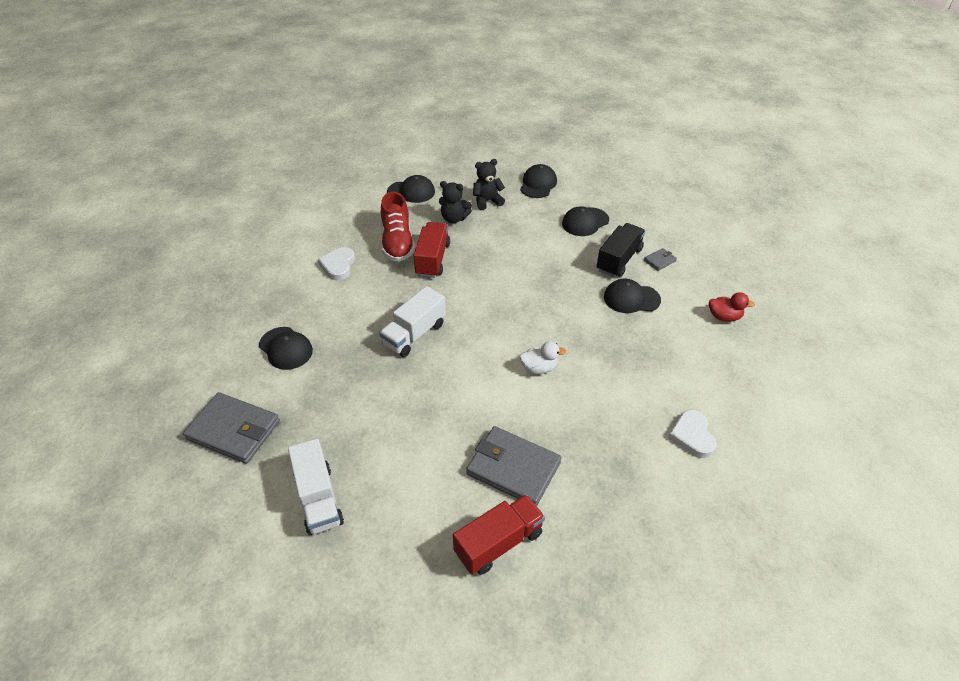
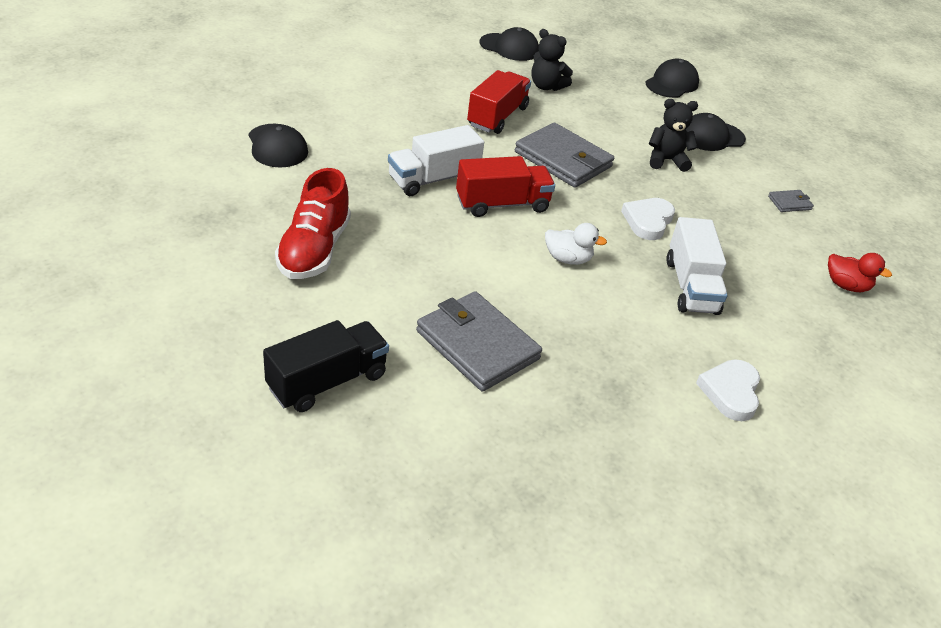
camera: 15 degrees right, 5 degrees down
(234, 430) = (175, 201): grey wallet -> grey wallet (563, 159)
(318, 498) = (230, 294): white truck -> white truck (691, 286)
(338, 266) = (382, 90): white heart -> white heart (648, 221)
(397, 243) = (464, 89): red shoe -> red shoe (314, 250)
(487, 201) = (597, 82): black teddy bear -> black teddy bear (666, 160)
(499, 543) = (416, 410): red truck -> red truck (502, 204)
(619, 260) = (734, 186): black truck -> black truck (327, 381)
(631, 298) = (729, 229): black cap -> none

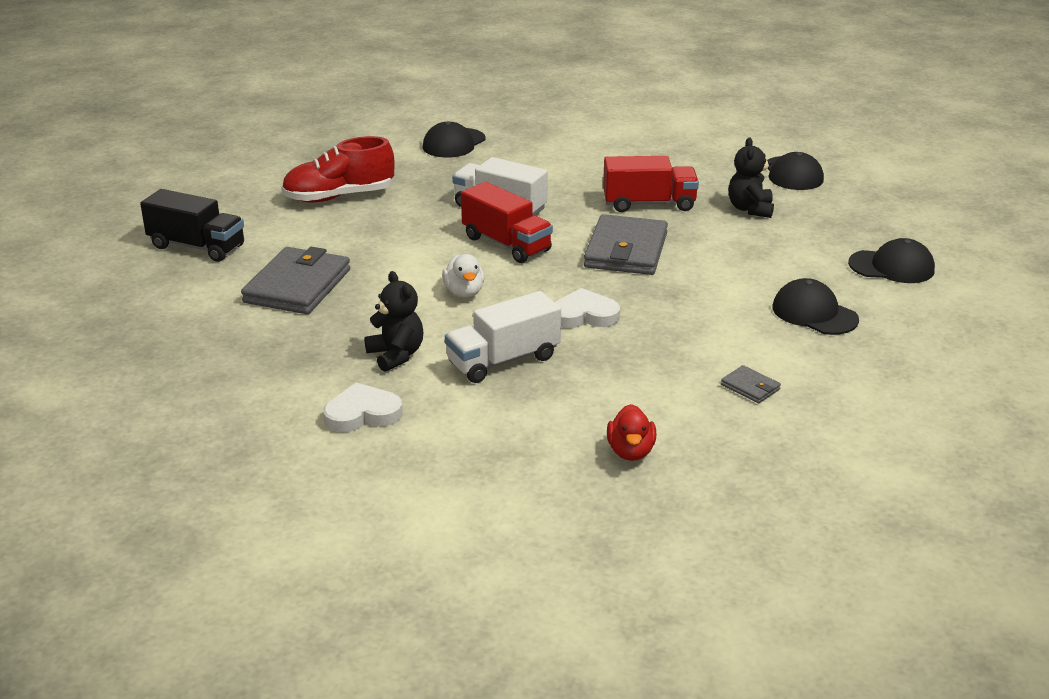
camera: 65 degrees right, 10 degrees down
(666, 160) = (716, 299): black teddy bear -> black teddy bear (396, 355)

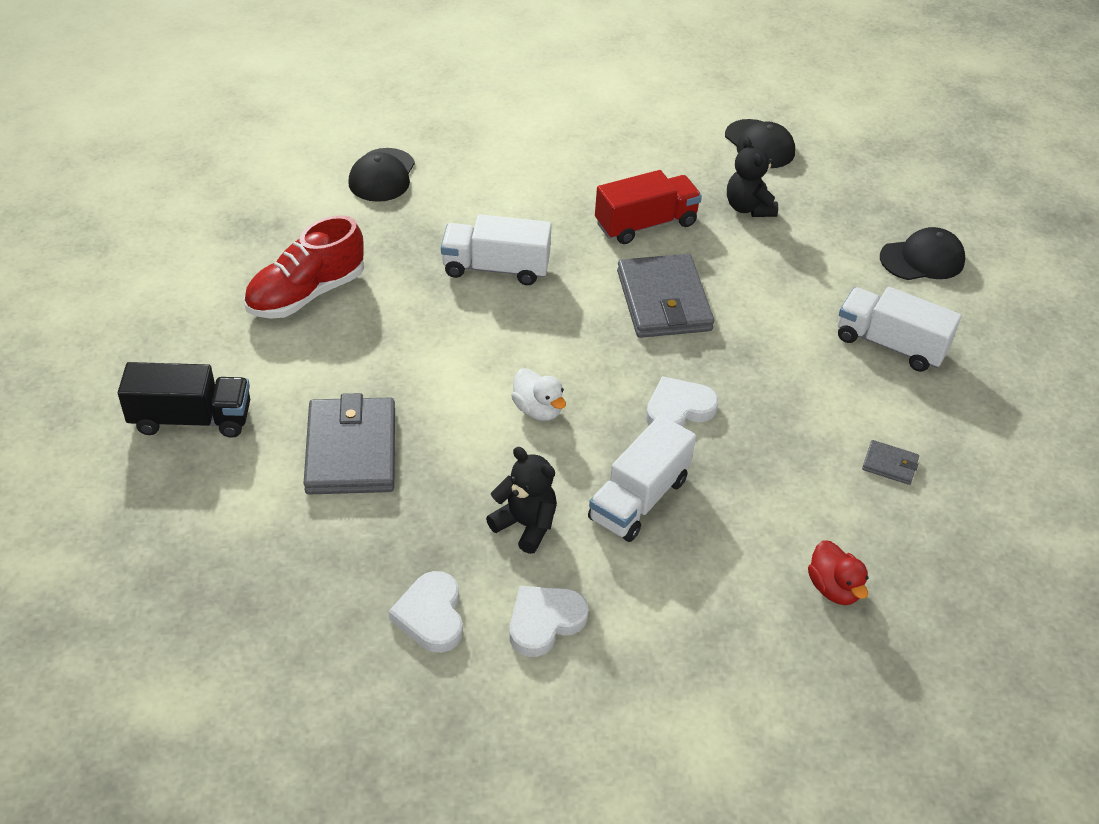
camera: 25 degrees left, 15 degrees up
(276, 389) = (431, 615): none -> white heart
(506, 244) = (537, 323): red truck -> none
(814, 313) = (890, 344): black cap -> white truck

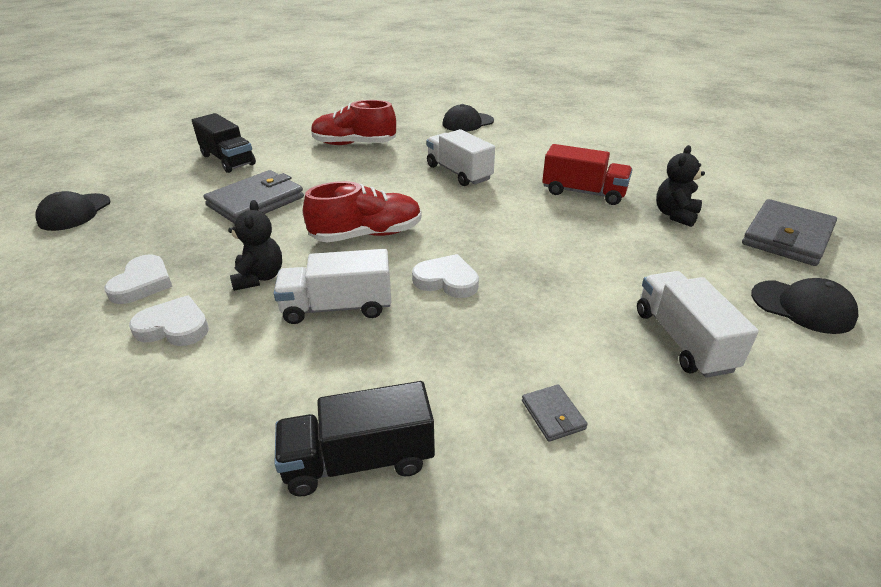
camera: 50 degrees right, 10 degrees down
(431, 615) = (142, 283): white heart -> white heart turned 150 degrees clockwise
(538, 409) = (367, 235): white duck -> red shoe
(663, 301) = (532, 228): grey wallet -> grey wallet (787, 236)
(759, 144) = (736, 192): black cap -> black cap (74, 212)
(834, 588) = (359, 460): red duck -> black truck

